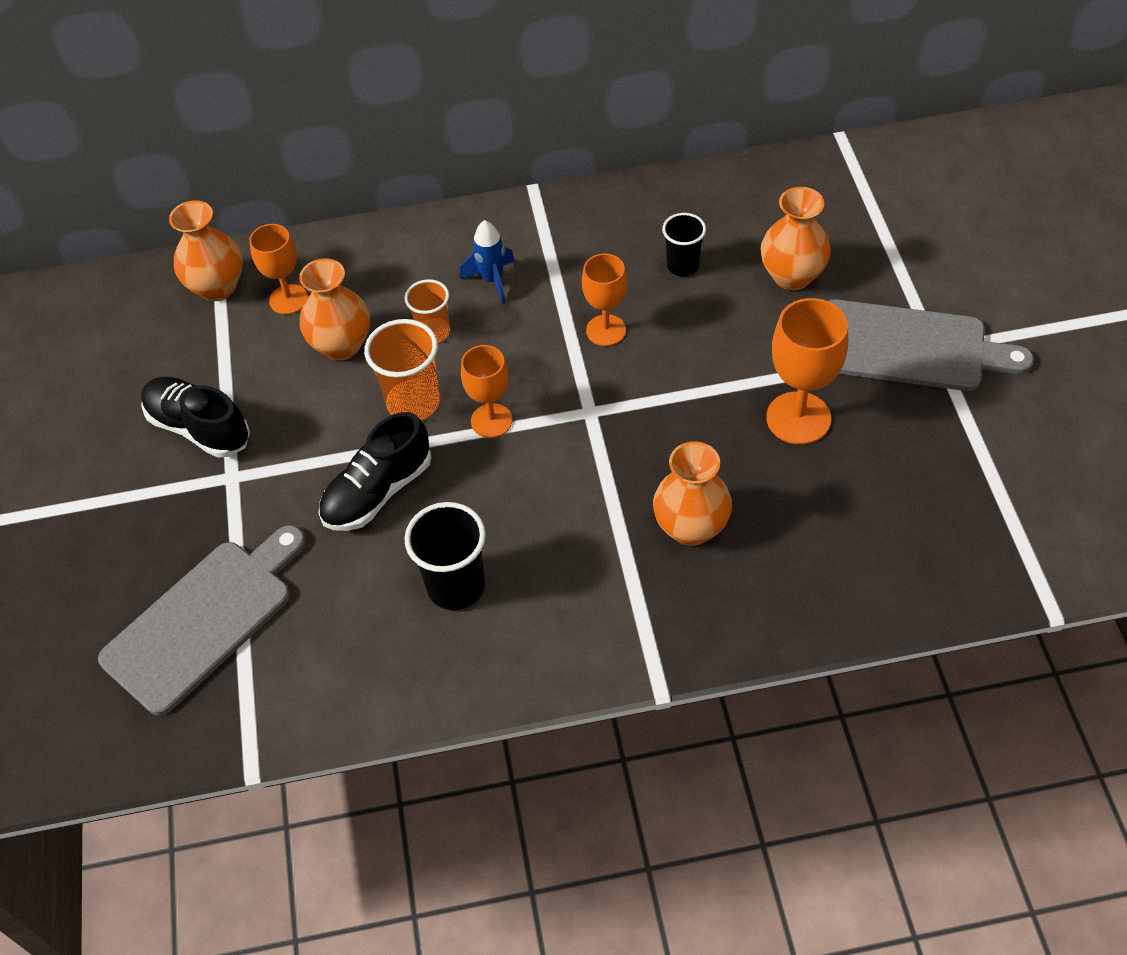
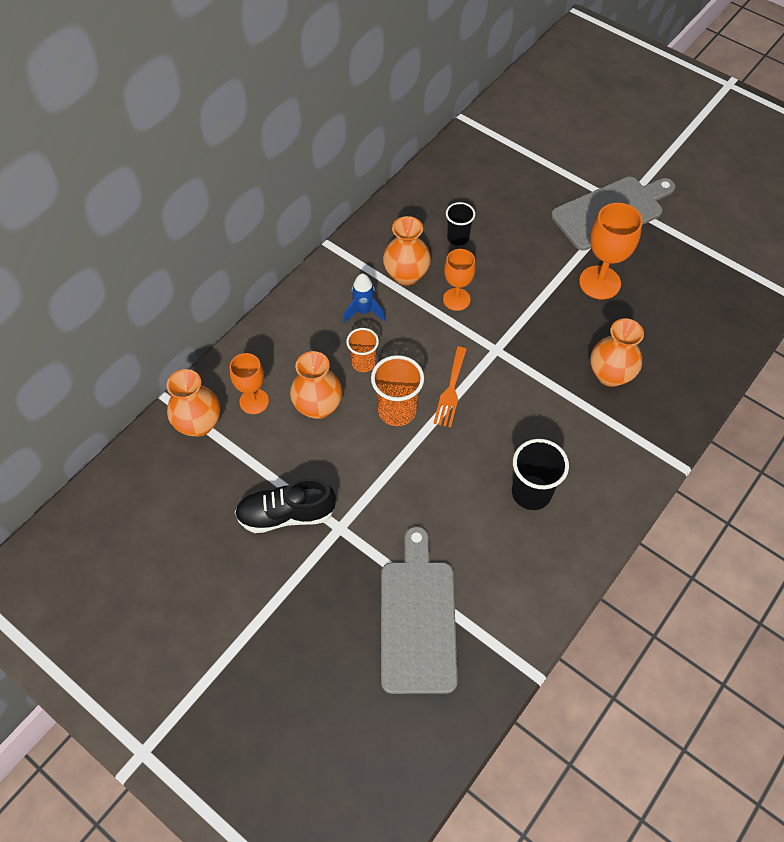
camera: 45 degrees left, 5 degrees up
(378, 491) = (433, 473): black shoe -> none
(491, 421) = (451, 390): orange goblet -> orange fork
(792, 276) = (518, 209): orange vase -> orange vase (406, 275)

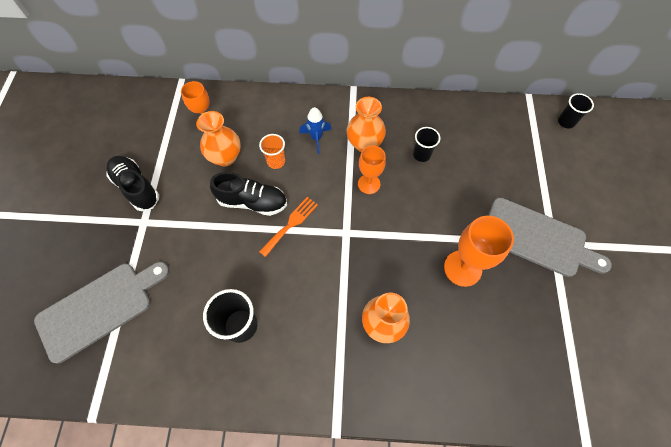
camera: 55 degrees right, 5 degrees up
(199, 424) = (173, 107): orange vase -> none
(397, 410) = (252, 202): orange cup -> black shoe
(451, 390) = (291, 224): orange fork -> orange fork turned 150 degrees clockwise
(512, 111) = (566, 122): none -> black cup

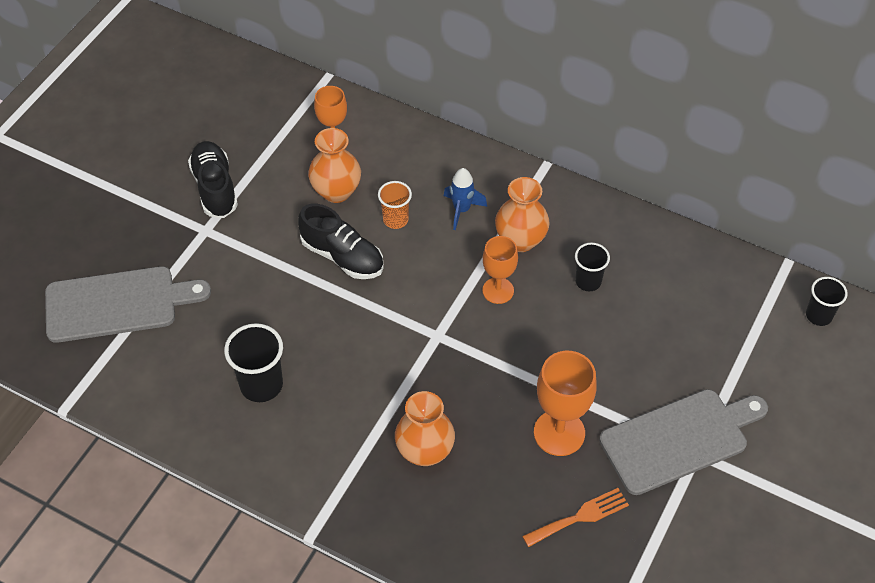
camera: 25 degrees right, 10 degrees down
(291, 224) = (375, 299): orange fork -> orange fork (580, 517)
(537, 238) = (679, 439): grey cutting board -> grey cutting board turned 75 degrees counterclockwise

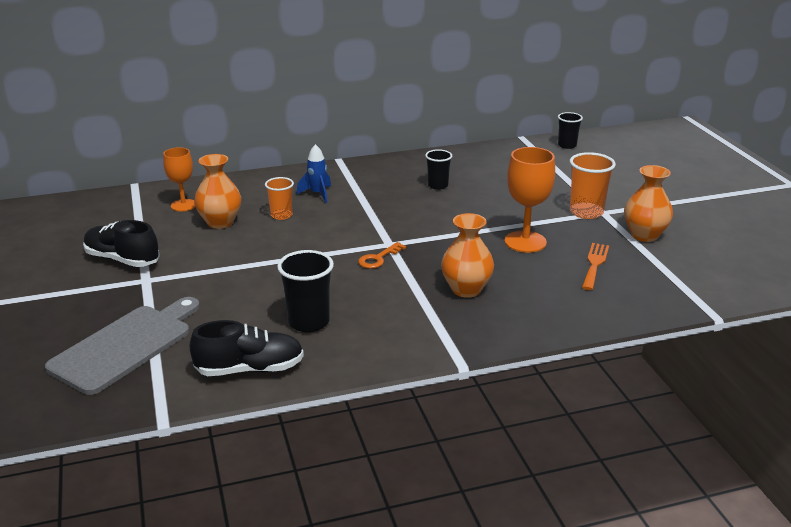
camera: 45 degrees left, 25 degrees down
(342, 256) = (270, 244): black shoe -> black shoe (249, 369)
(404, 348) = (378, 258): none -> orange key
(498, 290) = (394, 211): orange goblet -> none
(520, 240) = (373, 189): orange vase -> orange vase (644, 235)
(679, 439) = (586, 212): grey cutting board -> orange cup

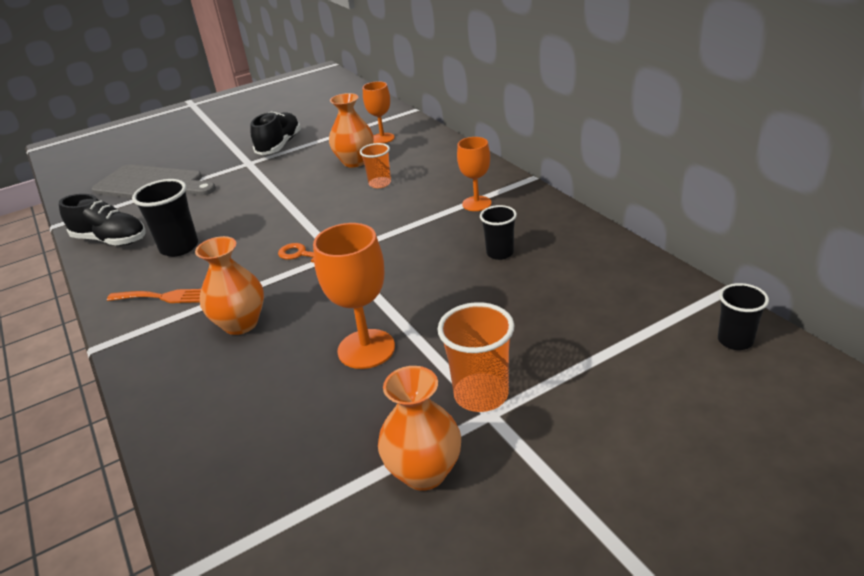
camera: 80 degrees right, 5 degrees up
(249, 369) = (110, 240): black shoe -> black shoe turned 45 degrees counterclockwise
(317, 194) = (436, 188): blue rocket -> none
(359, 183) = (476, 203): none -> orange goblet
(595, 264) = (316, 423): orange fork -> orange fork (164, 297)

